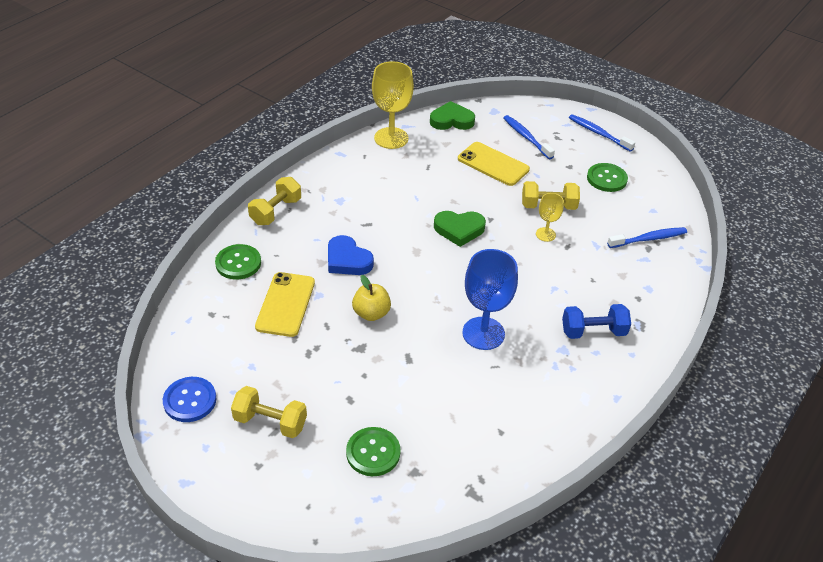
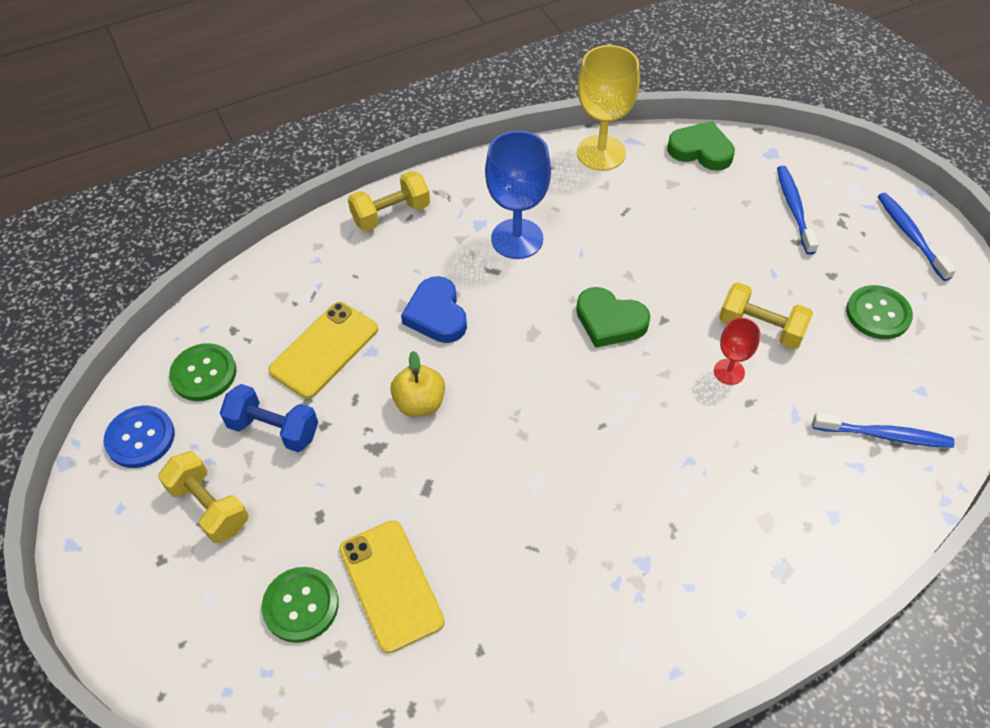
camera: 30 degrees right, 10 degrees up
(238, 263) = (304, 271): green button -> green button (204, 373)
(483, 333) = (547, 491): blue goblet -> blue goblet (517, 239)
(493, 164) = (719, 236): yellow phone -> yellow phone (391, 585)
(545, 234) = (729, 372): yellow goblet -> red goblet
(593, 332) = (705, 553): blue dumbbell -> blue dumbbell (273, 429)

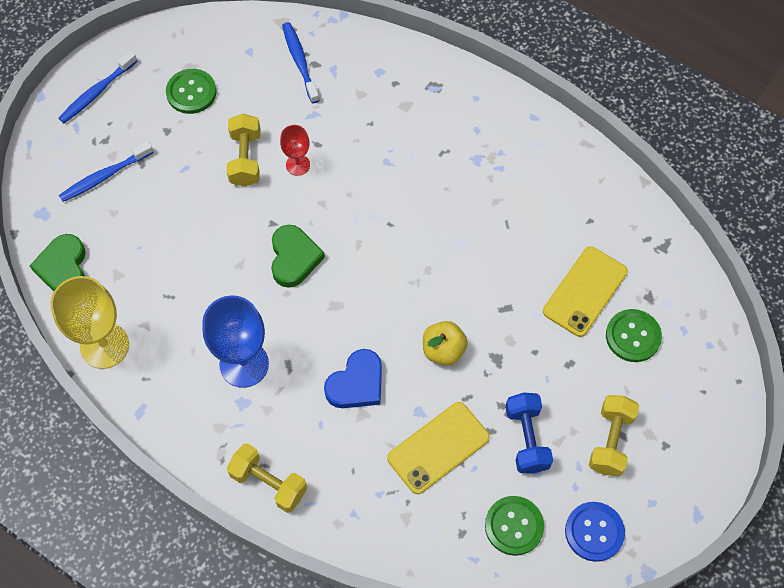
camera: 120 degrees left, 10 degrees up
(324, 350) = (438, 447): yellow phone -> yellow phone turned 45 degrees counterclockwise

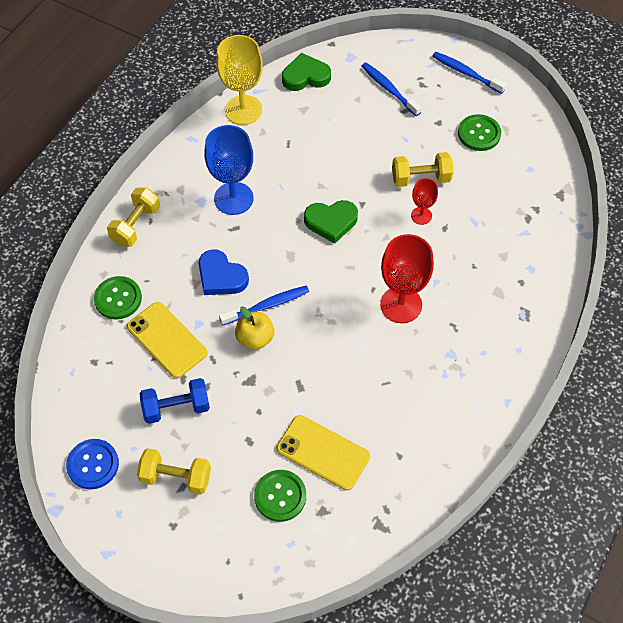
camera: 85 degrees right, 5 degrees down
(300, 62) = (527, 206): blue toothbrush -> blue toothbrush (267, 306)
(412, 198) = (401, 304): none -> red goblet
(514, 526) = (99, 400): green button -> green button (118, 299)

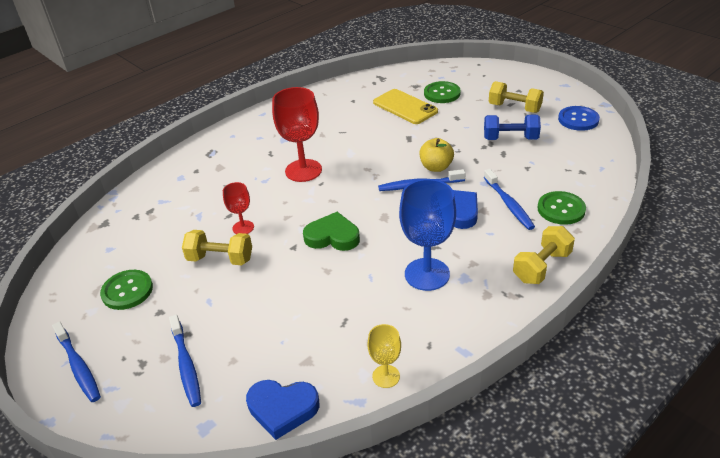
camera: 160 degrees left, 20 degrees down
(167, 340) = (514, 176): yellow phone -> none
(170, 296) = (509, 204): none -> blue toothbrush
(243, 110) = (386, 376): yellow goblet -> yellow goblet, size x0.53
(305, 76) = (282, 409): green heart -> blue heart

